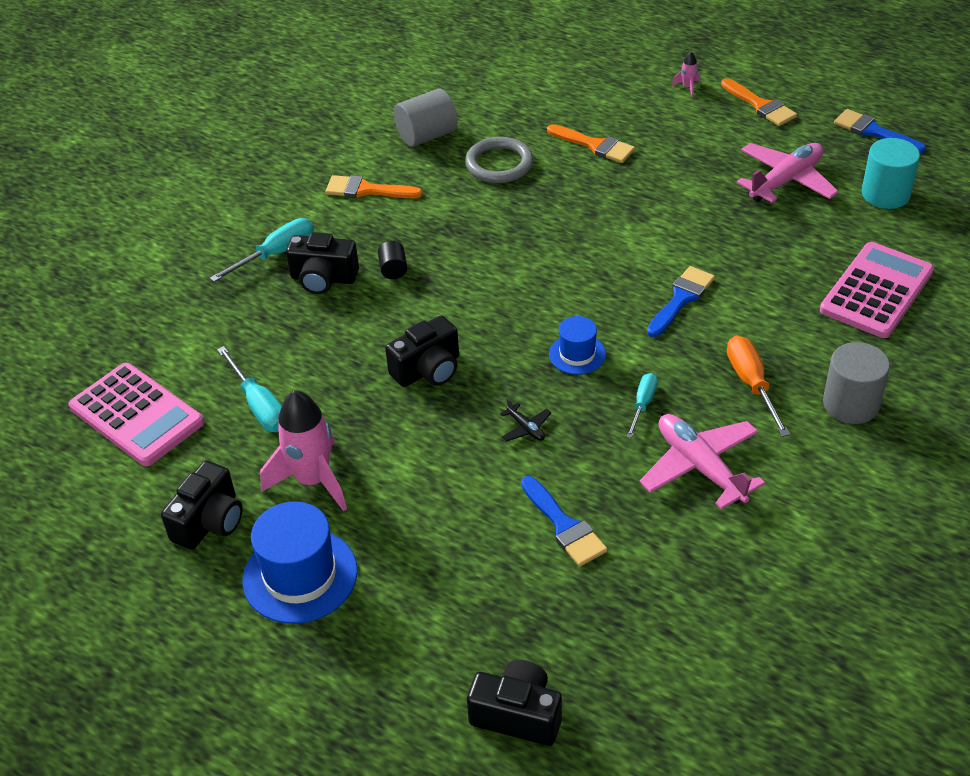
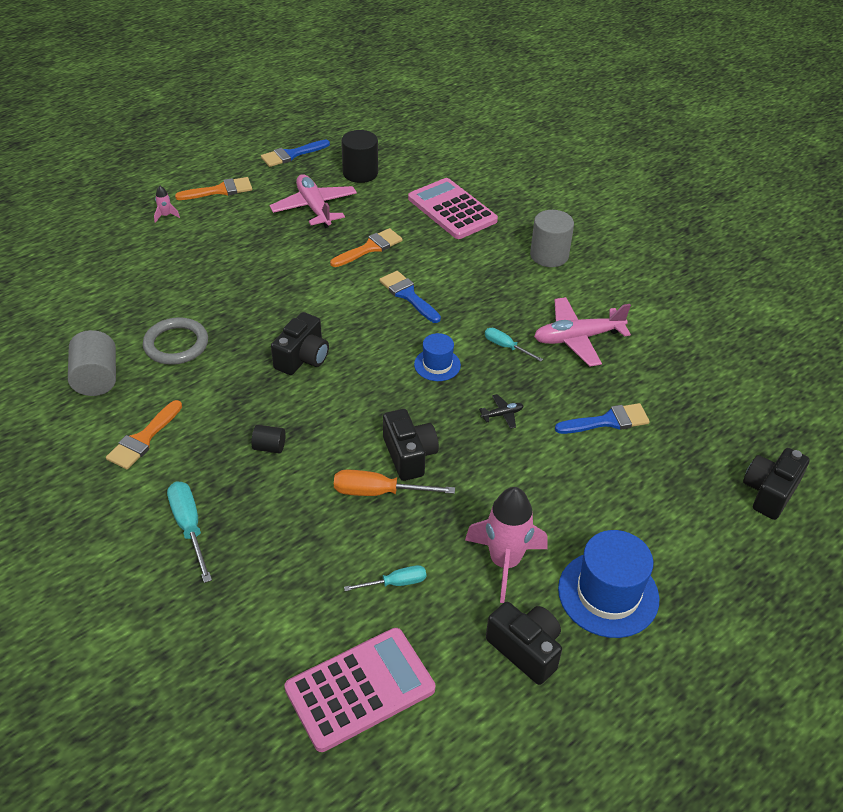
camera: 75 degrees left, 0 degrees up
(259, 405) = (395, 583): turquoise screwdriver -> turquoise screwdriver, size x0.64
(323, 279) = (250, 499): black camera -> black camera (303, 358)
(595, 145) = (197, 284): orange brush -> orange brush (370, 248)
(751, 384) = (511, 290): orange screwdriver -> orange screwdriver (379, 492)
(885, 194) = (360, 173): turquoise cylinder -> black cylinder

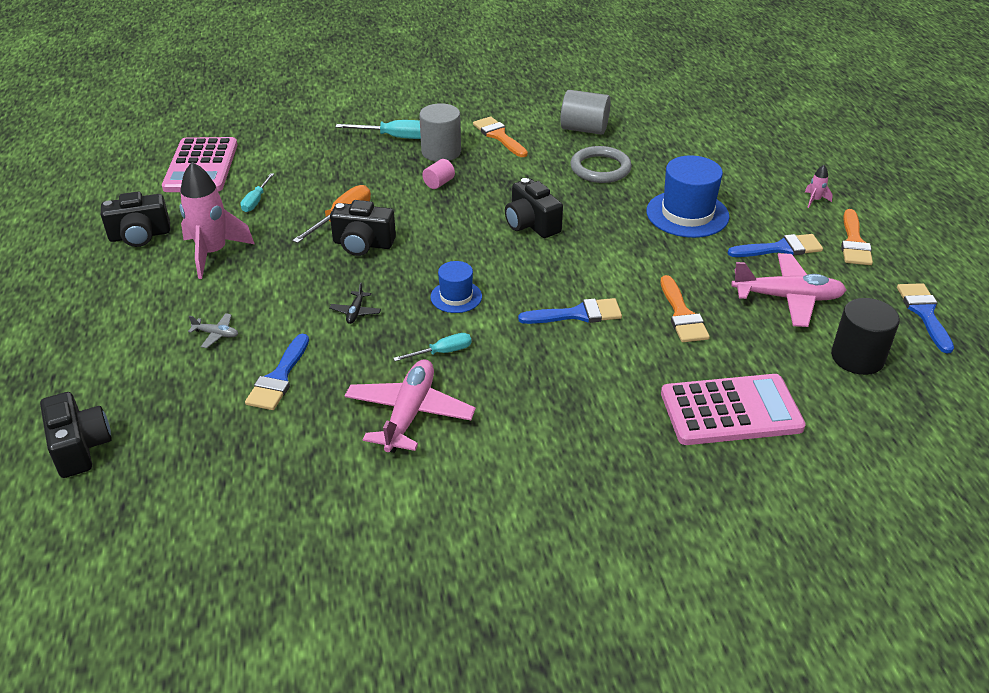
camera: 120 degrees right, 5 degrees down
(250, 220) = (781, 248): none -> blue brush
(269, 447) = (439, 183): black cylinder -> pink cylinder
(549, 255) = (576, 462): grey cylinder -> grey cylinder (441, 152)
(600, 488) = (216, 334): none -> grey plane
(608, 594) = (126, 291): blue hat -> blue hat (687, 214)

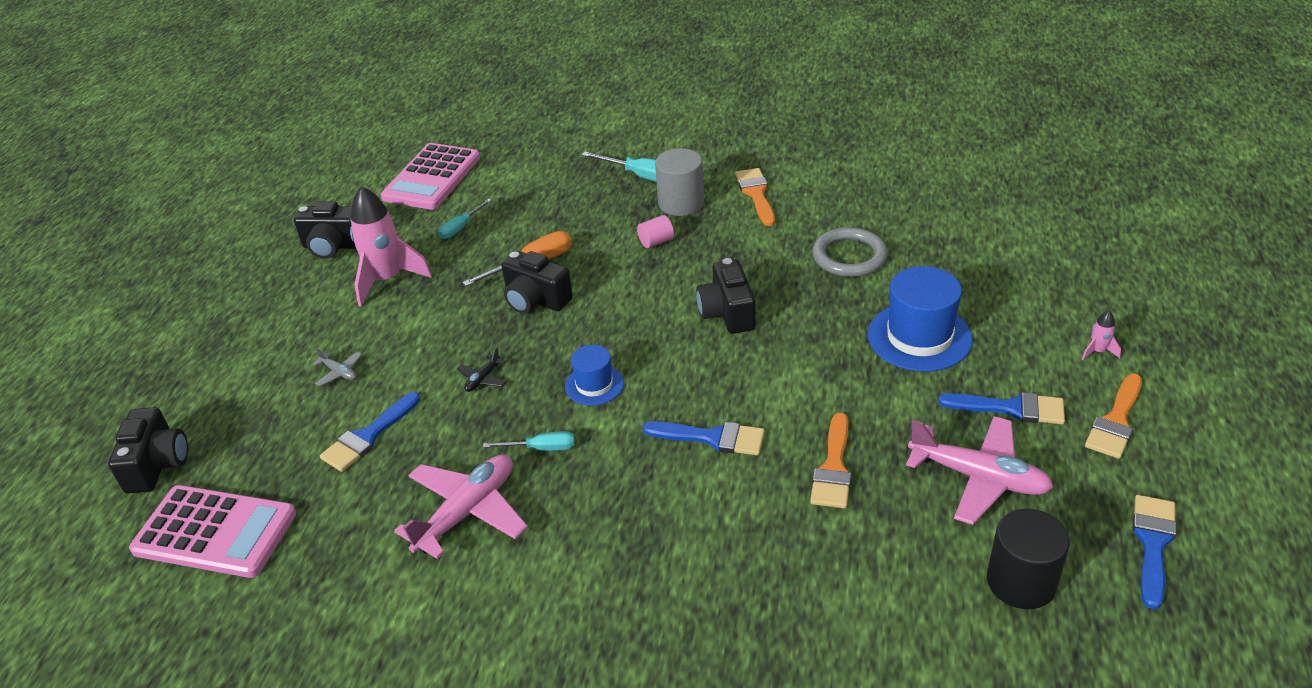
camera: 25 degrees right, 0 degrees up
(584, 129) = (860, 201): grey cylinder -> none
(731, 411) = (817, 608): pink calculator -> pink calculator (215, 532)

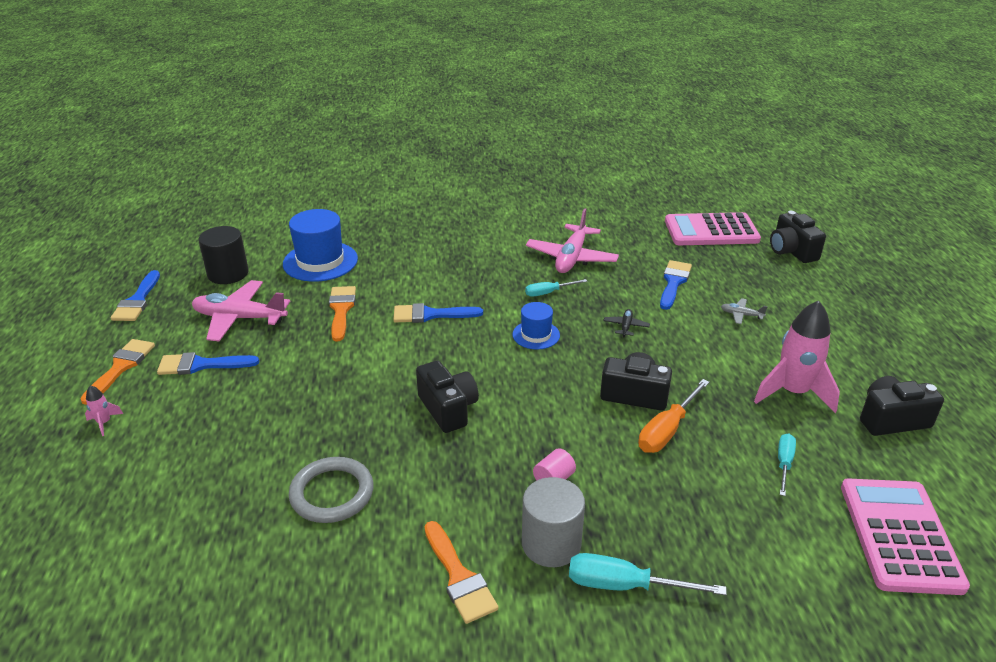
camera: 160 degrees right, 5 degrees down
(919, 337) = (266, 412): blue hat -> blue hat (320, 261)

